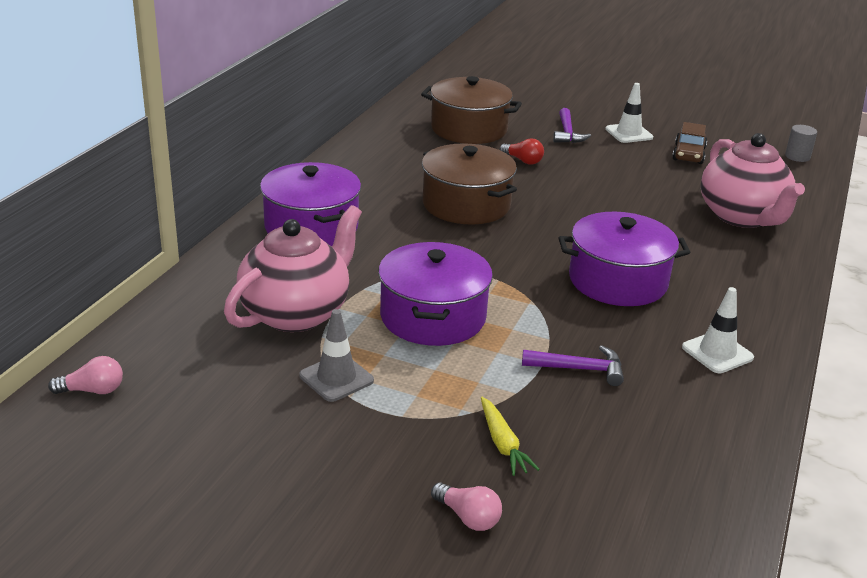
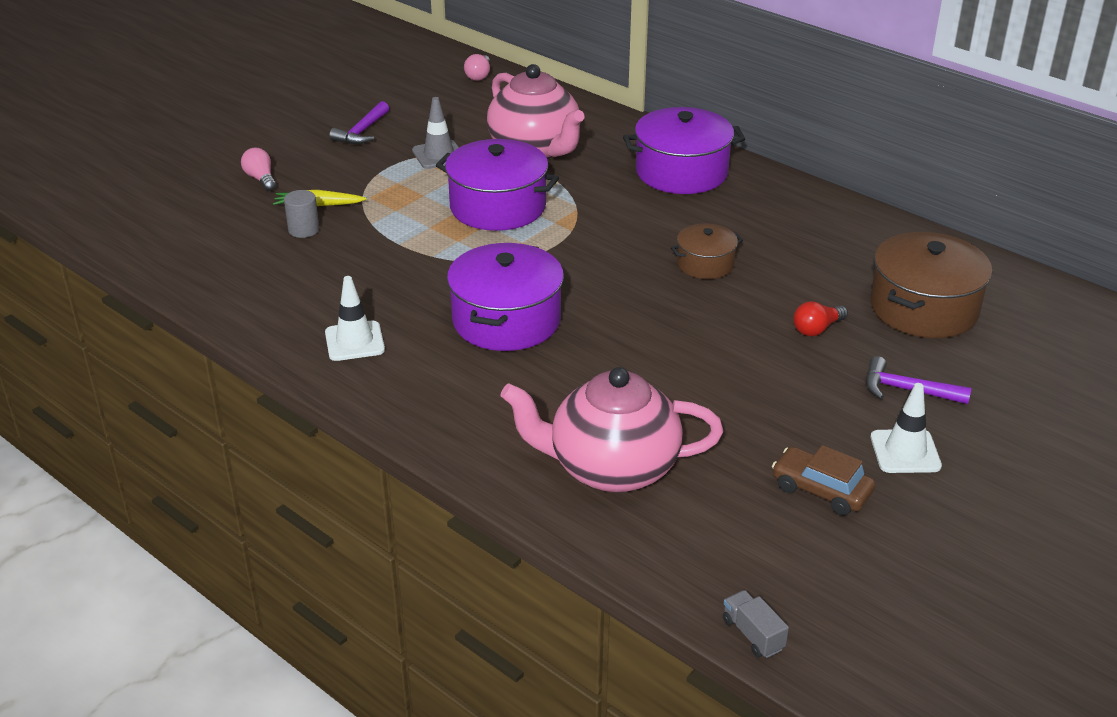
camera: 110 degrees right, 5 degrees up
(466, 204) = (705, 264): brown pot -> brown pot, size x0.56
(468, 517) = (261, 179): pink light bulb -> pink light bulb turned 90 degrees clockwise
(579, 369) = (380, 260): purple hammer -> purple hammer (362, 132)
(797, 157) = (796, 621): grey cylinder -> grey cylinder (303, 230)
(820, 166) = (753, 634): none -> grey truck

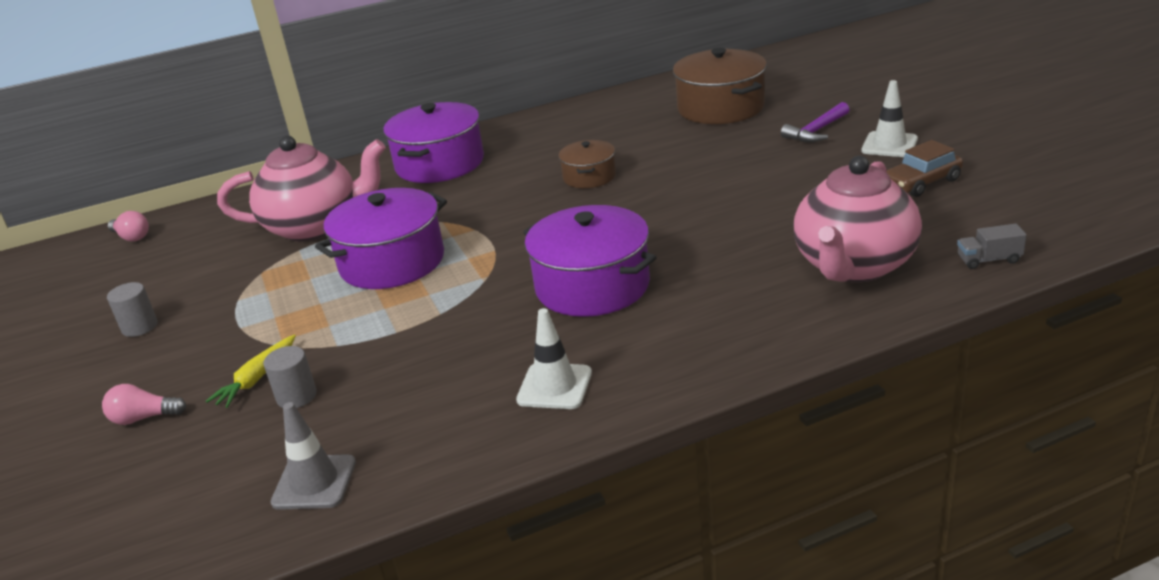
camera: 60 degrees left, 5 degrees down
(362, 132) = (140, 327): purple hammer -> grey cylinder
(438, 155) = (253, 283): grey traffic cone -> grey traffic cone (314, 482)
(753, 634) = (1088, 239): grey truck -> grey truck (989, 260)
(817, 329) = (717, 149): red light bulb -> none

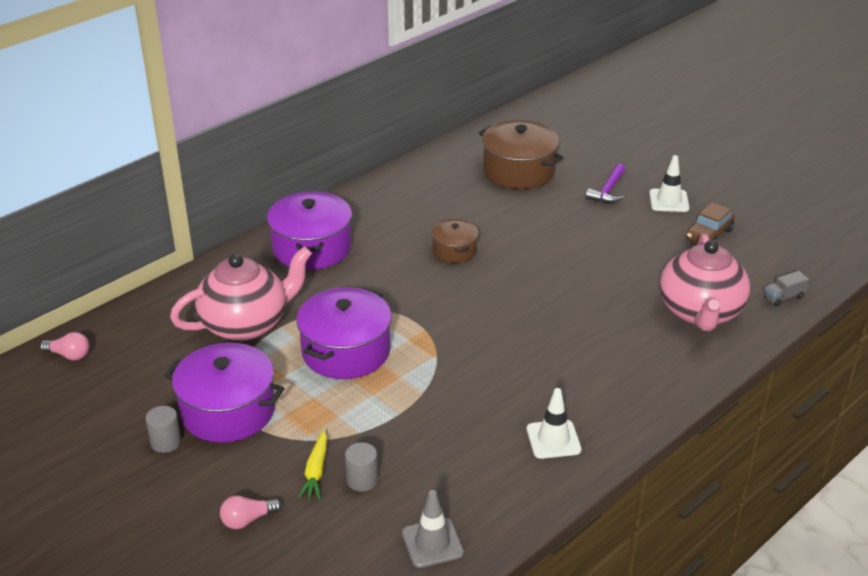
camera: 25 degrees left, 5 degrees up
(592, 286) = (525, 352): purple pot -> purple pot (228, 411)

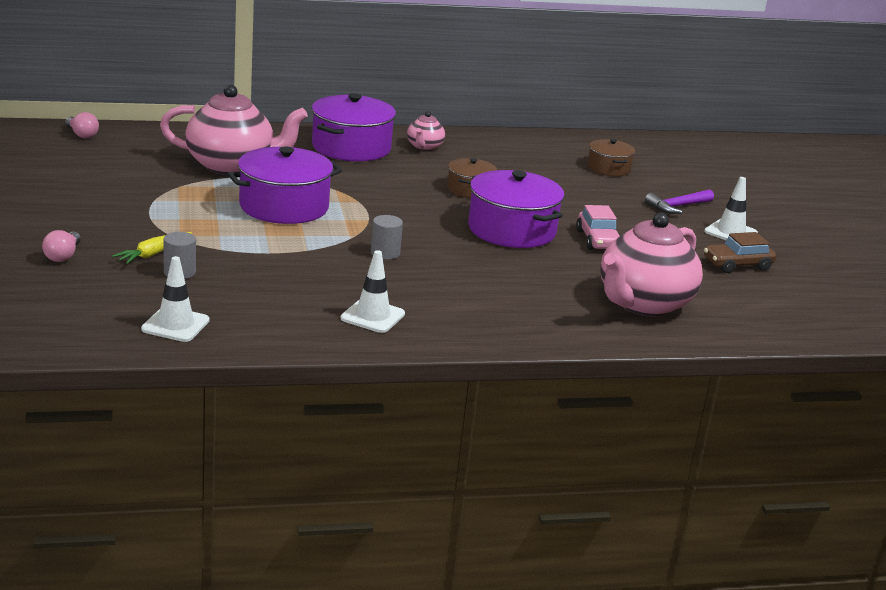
camera: 30 degrees right, 10 degrees down
(166, 442) = (73, 198): grey cylinder -> grey cylinder (385, 253)
(228, 411) = (143, 201): purple pot -> purple pot (512, 230)
(248, 520) = (63, 256): pink light bulb -> pink light bulb turned 90 degrees counterclockwise
(365, 217) = (424, 147): none -> pink teapot
(432, 543) = (175, 325): grey traffic cone -> white traffic cone
(519, 171) = (608, 168): brown pot -> brown pot, size x0.56
(600, 259) = (597, 240): none -> pink car
(783, 297) = (750, 327): grey truck -> none

